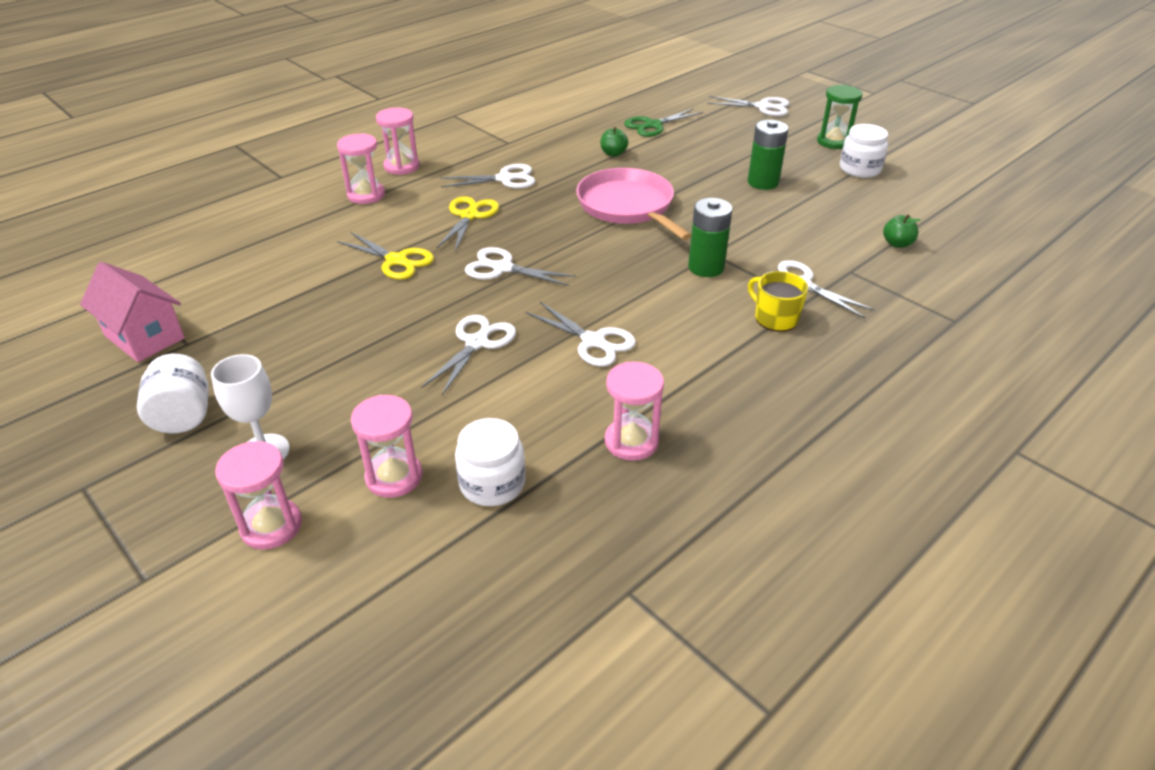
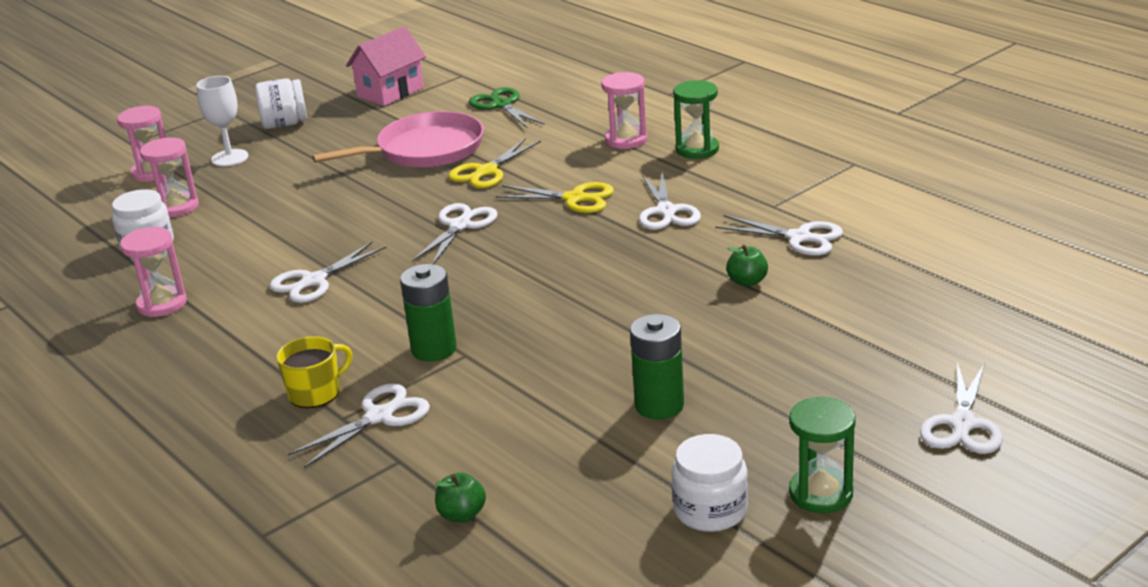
camera: 95 degrees right, 10 degrees down
(402, 166) = (697, 149): pink hourglass -> green hourglass
(476, 343) = (333, 223): white scissors -> white scissors (799, 238)
(628, 206) = (590, 295): pink pan -> pink pan (425, 150)
(653, 125) = (853, 312): green scissors -> green scissors (501, 105)

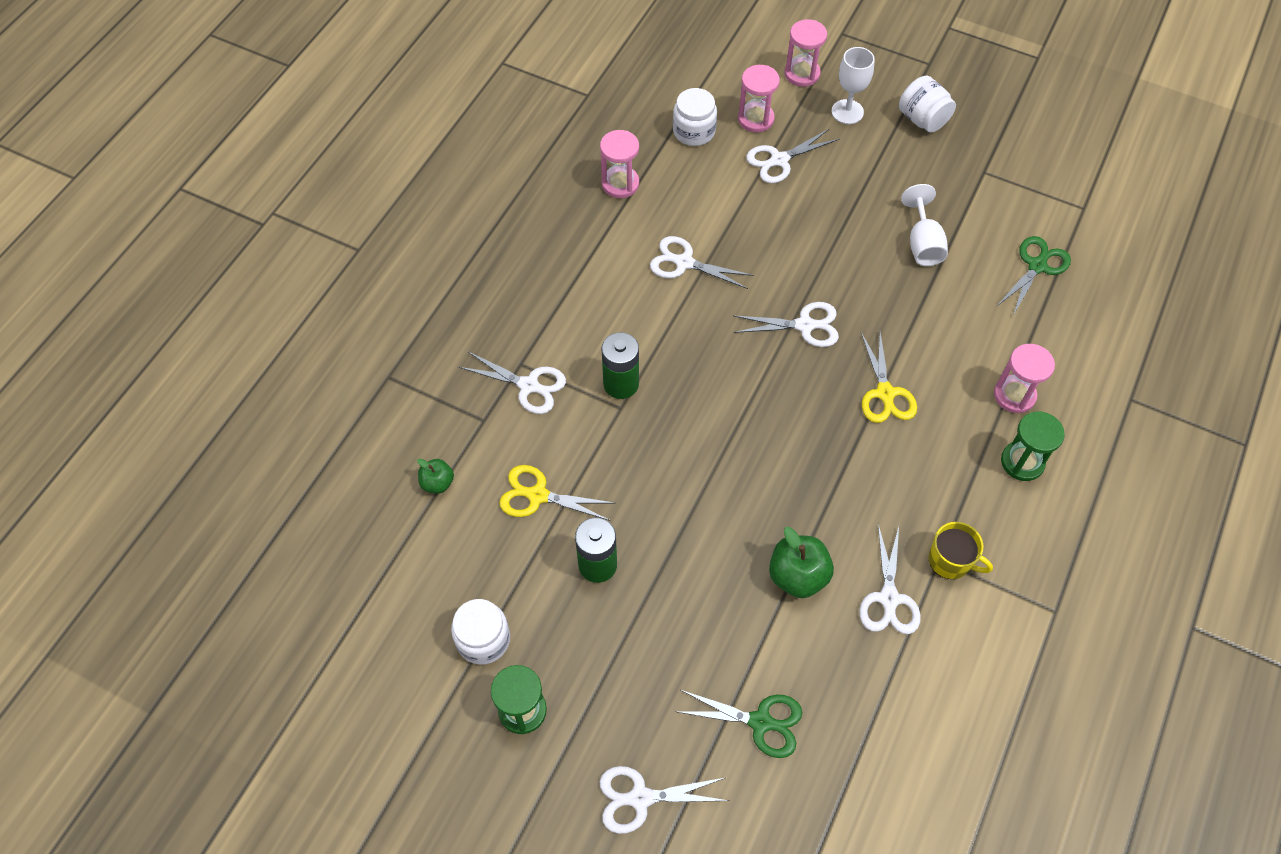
camera: 65 degrees right, 30 degrees up
(316, 392) = (544, 333): yellow mug -> yellow mug (951, 560)
(390, 92) = (1020, 168): pink house -> none
(425, 150) = (922, 243): pink pan -> white goblet
(486, 171) = (904, 306): yellow scissors -> yellow scissors (538, 495)
(666, 211) = (892, 474): white scissors -> white scissors (779, 160)
(747, 281) = (797, 576): green apple -> green apple, size x1.70
(901, 332) = (760, 722): none -> green scissors

